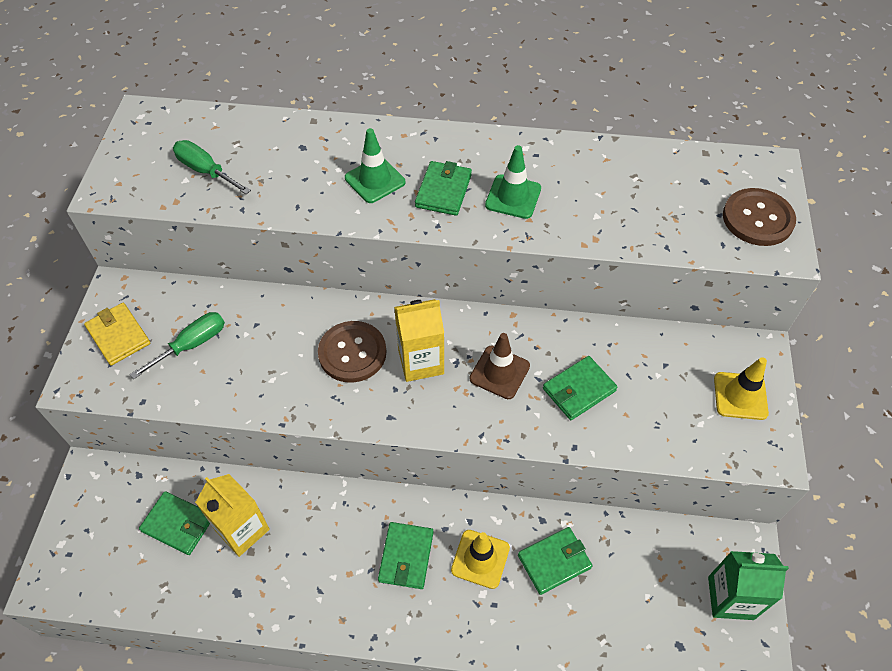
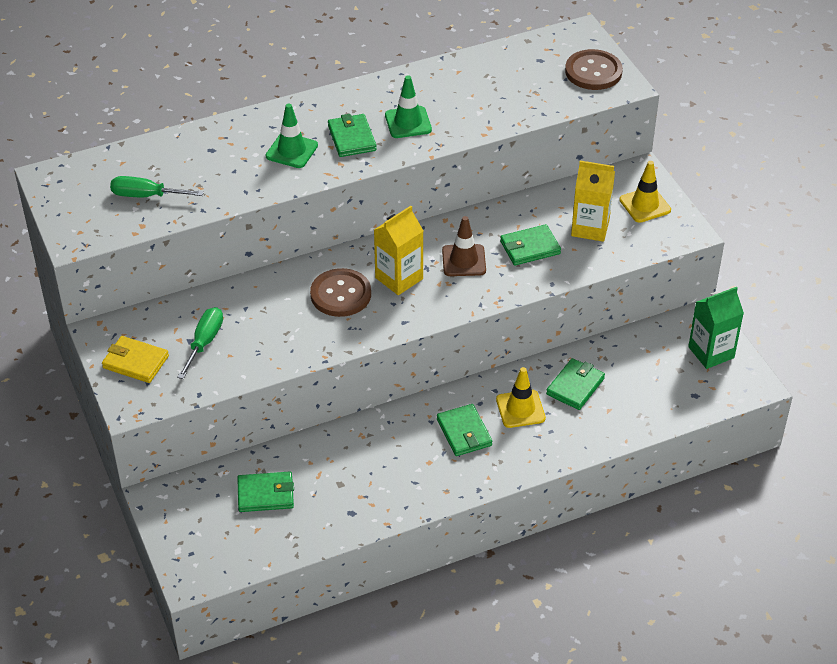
camera: 30 degrees left, 10 degrees down
(242, 530) = (322, 474): yellow carton -> yellow carton (590, 228)
(579, 390) = (530, 247): green wallet -> green wallet turned 45 degrees clockwise

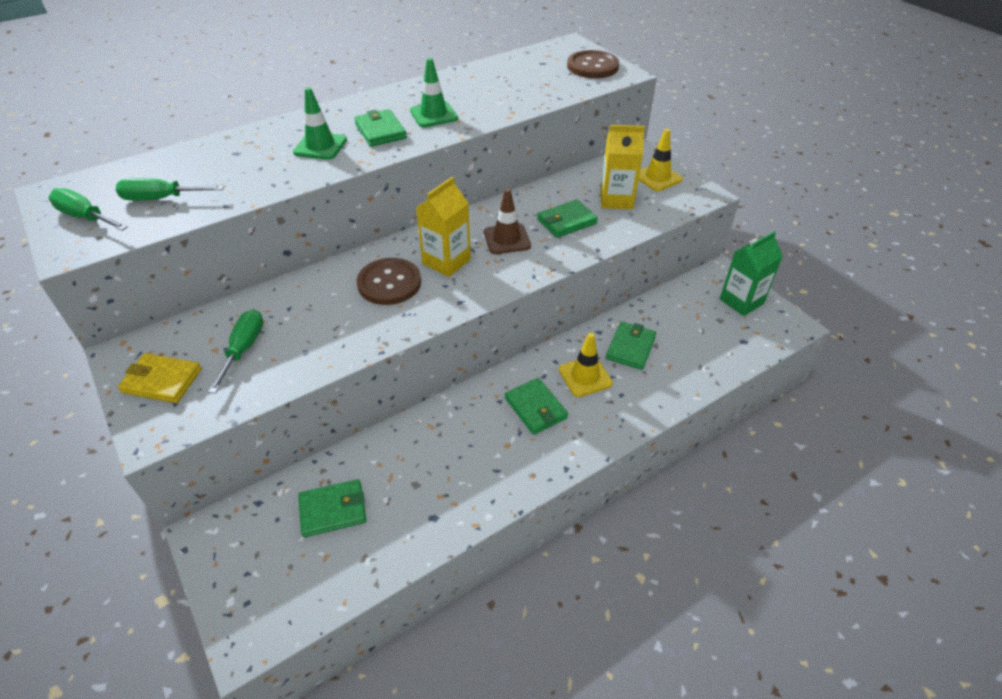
camera: 10 degrees left, 0 degrees up
(82, 208) = (85, 217): none -> green screwdriver

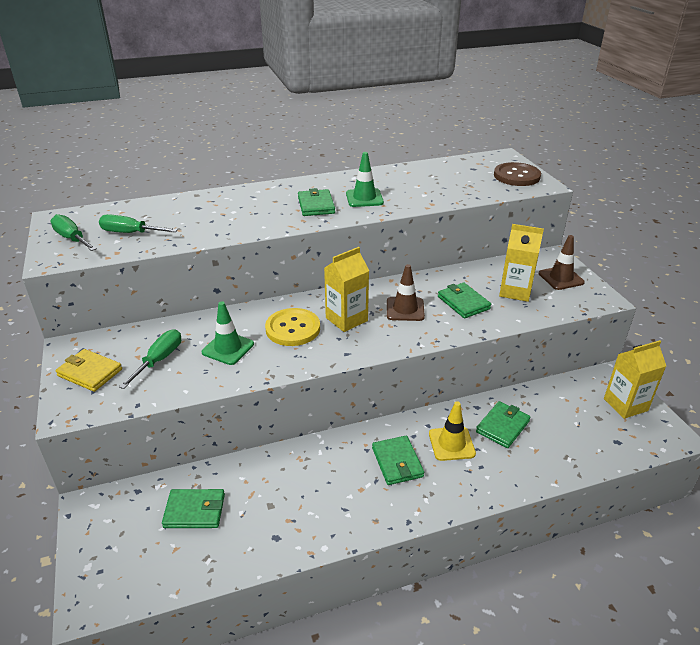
camera: 15 degrees right, 10 degrees down
(320, 146) = (264, 211): green traffic cone -> green traffic cone (228, 348)
(389, 283) = (293, 328): brown button -> yellow button
(566, 221) = (463, 303): green wallet -> green wallet turned 75 degrees clockwise
(657, 177) = (561, 278): yellow traffic cone -> brown traffic cone
(741, 301) = (625, 405): green carton -> yellow carton

